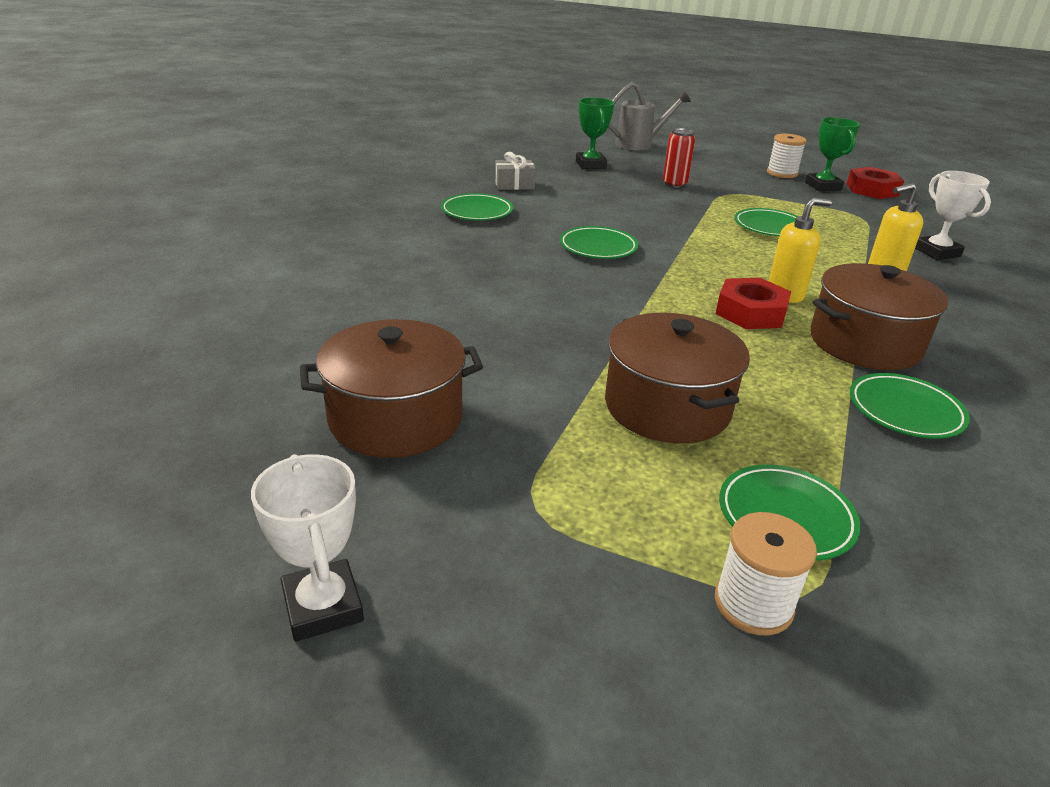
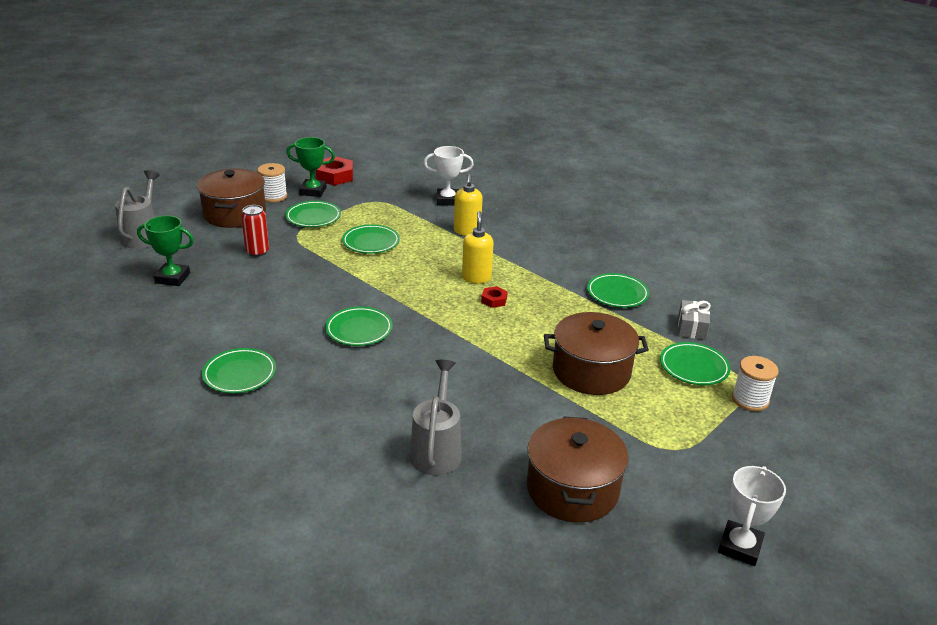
camera: 70 degrees left, 0 degrees up
(323, 606) = (740, 547): white trophy -> white trophy turned 60 degrees counterclockwise
(422, 318) = (437, 450): none -> grey watering can
(514, 185) = (188, 335): grey gift -> grey gift (692, 328)
(750, 312) = (494, 300): red nut -> red nut, size x0.54
(773, 194) = (313, 217): none -> green plate
(864, 343) = (547, 276): brown pot -> brown pot (234, 214)

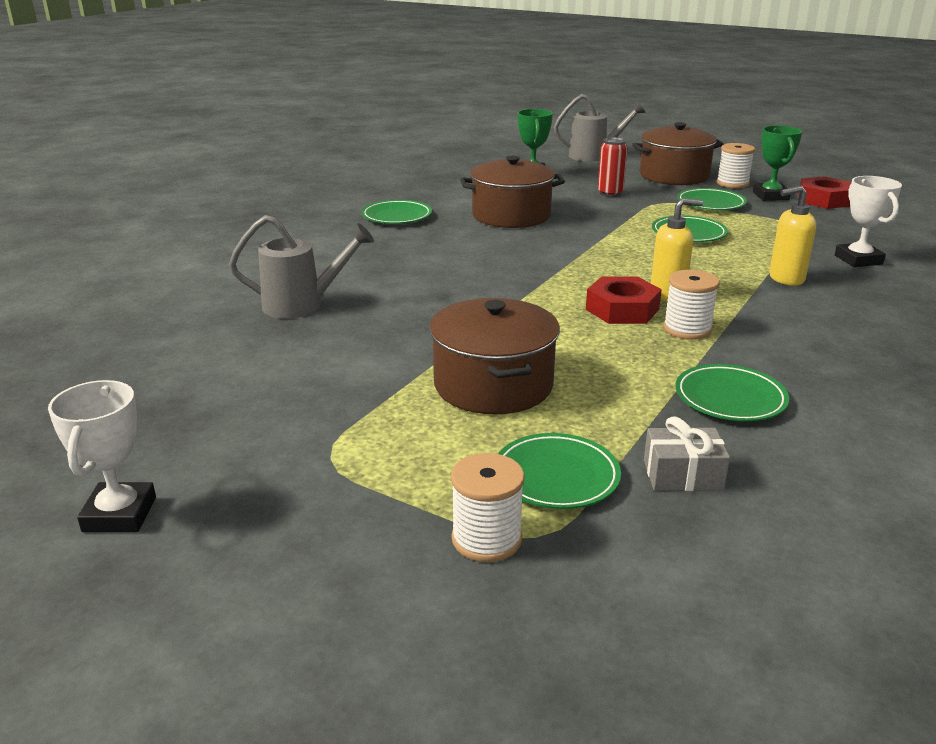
camera: 80 degrees right, 5 degrees down
(359, 329) = (500, 249): green plate -> none
(494, 300) = (622, 309): red nut -> red nut, size x1.86
(530, 284) = (687, 329): none -> white spool
(572, 489) = (241, 383): brown pot -> brown pot (511, 216)
(740, 547) = (119, 514): white trophy -> white trophy turned 75 degrees clockwise

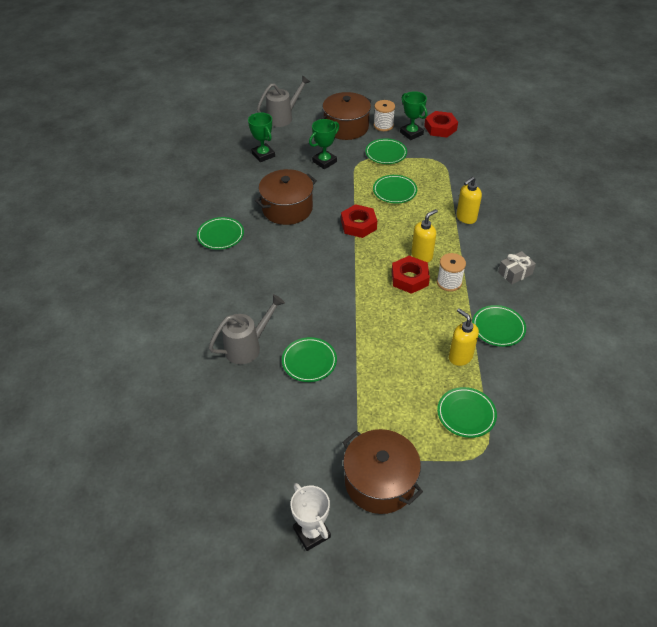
camera: 30 degrees left, 20 degrees up
(366, 341) = (309, 361): none -> green plate
(486, 539) = (467, 464): white spool -> none
(493, 385) = (396, 366): brown pot -> brown pot (380, 482)
(597, 248) = (358, 225): none -> red nut
(610, 193) = (324, 162): red can -> green trophy
(620, 408) = (460, 357): none -> yellow soap dispenser
(682, 475) = (511, 388): grey gift -> grey gift (515, 273)
(858, 260) = (488, 186): white trophy -> none

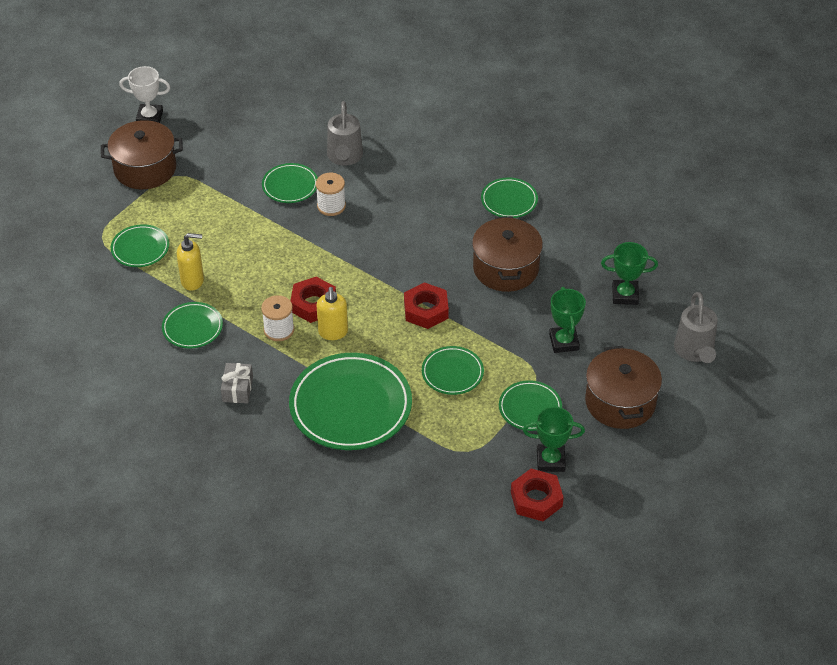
camera: 125 degrees right, 0 degrees up
(383, 125) = (592, 442): white spool -> white spool (331, 206)
(466, 218) = (350, 406): yellow soap dispenser -> green plate

